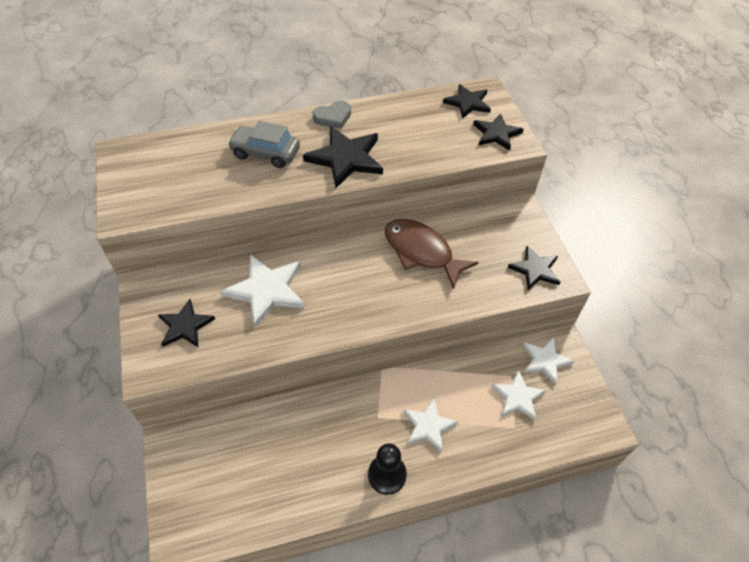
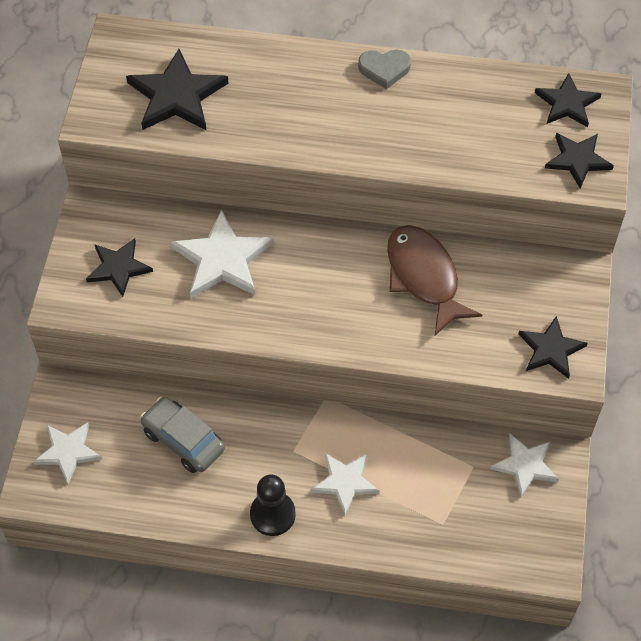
camera: 25 degrees right, 5 degrees up
(265, 153) = (281, 93): grey car -> grey car (183, 440)
(346, 158) = (371, 132): black star -> black star (176, 96)
(518, 397) = (466, 493): white star -> white star (68, 452)

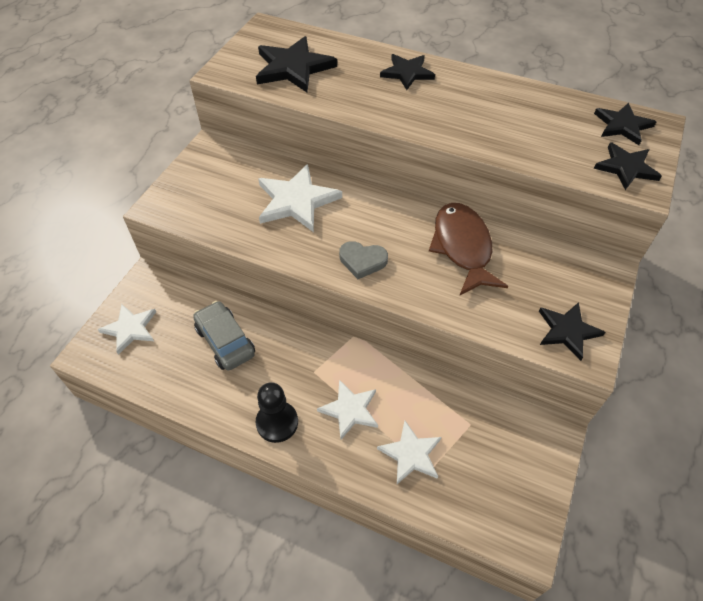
camera: 15 degrees right, 5 degrees down
(118, 268) = (212, 191): black star -> black star (407, 73)
(384, 69) = (467, 78): grey heart -> grey heart (362, 261)
(525, 465) = (520, 435): white star -> white star (411, 454)

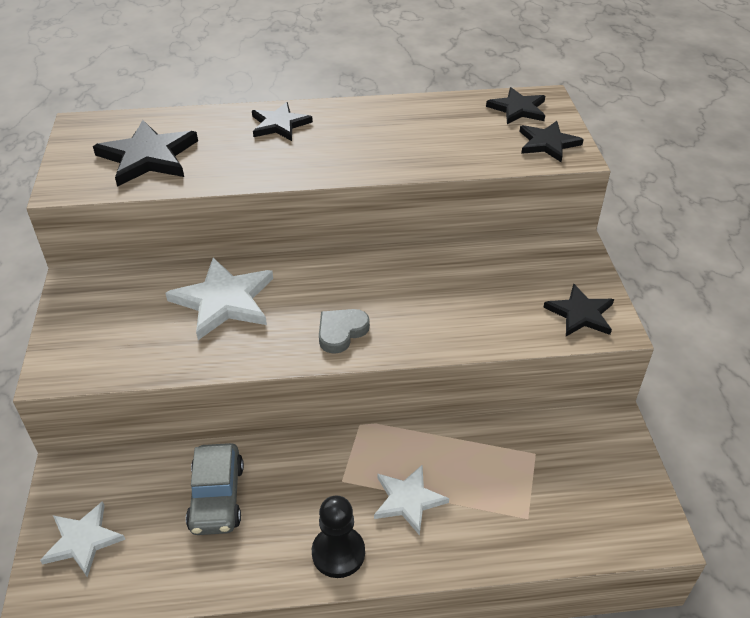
camera: 30 degrees left, 10 degrees down
(225, 341) = (217, 497): grey car -> grey car turned 120 degrees counterclockwise
(362, 261) = (341, 332): grey heart -> grey heart turned 150 degrees clockwise
(411, 454) = (499, 511): white star -> none
(463, 247) = (432, 278): brown fish -> none

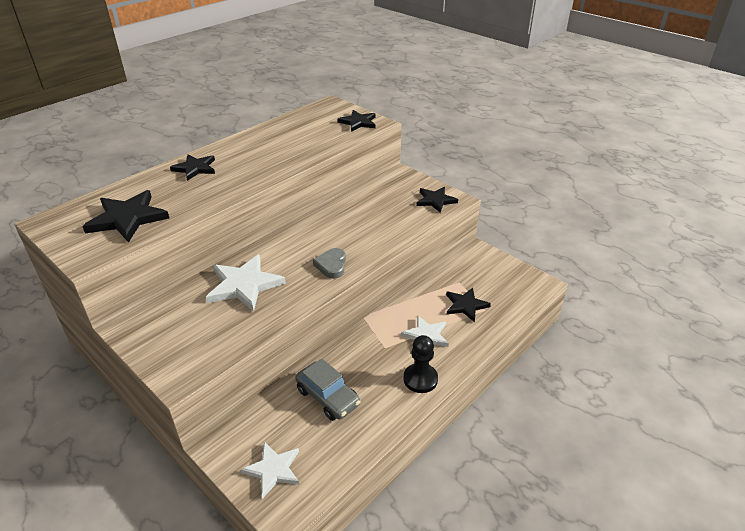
camera: 40 degrees left, 5 degrees down
(518, 109) = (323, 112): black star -> black star (465, 305)

